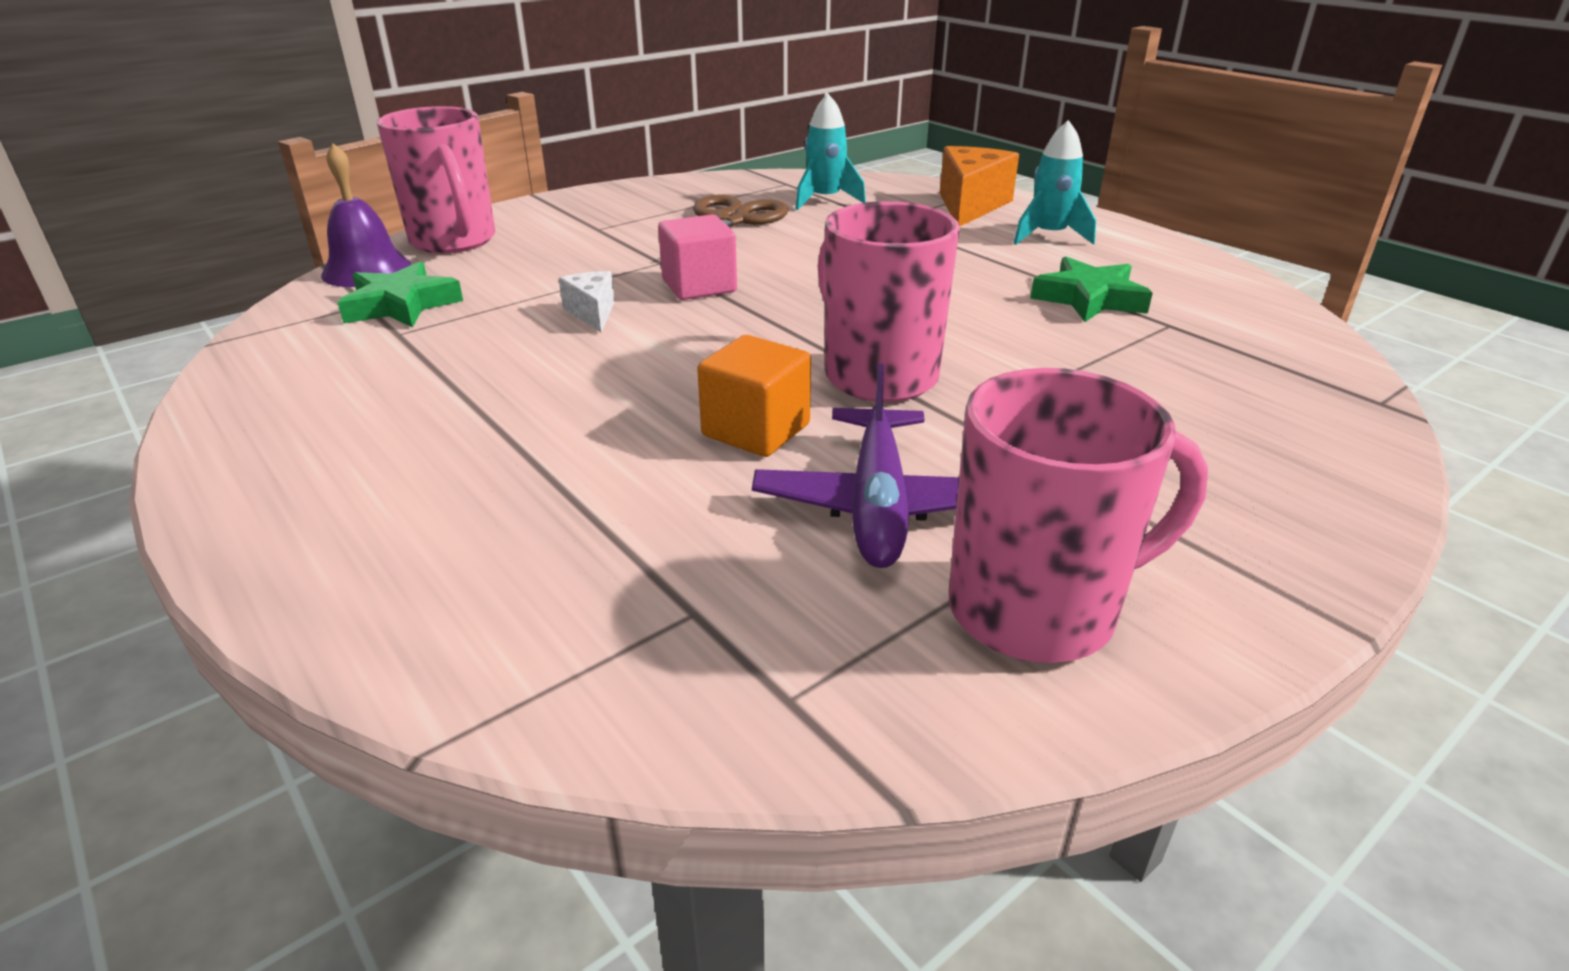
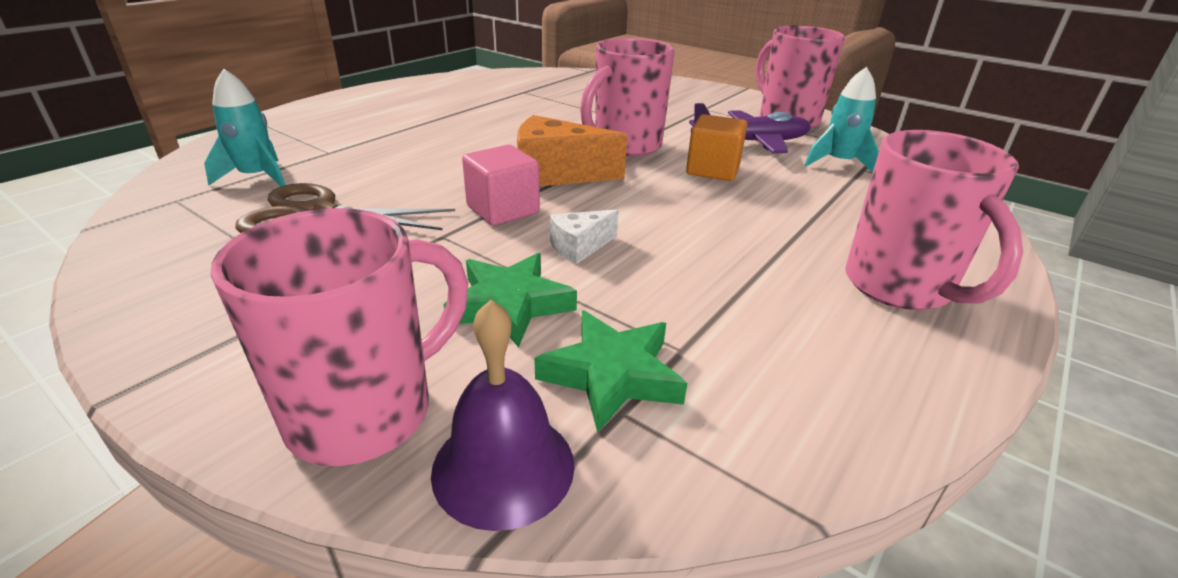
camera: 105 degrees left, 0 degrees up
(342, 476) = (900, 287): none -> pink mug
(970, 205) = (299, 126): orange cheese -> orange cheese (556, 174)
(1049, 236) = (380, 107): turquoise rocket -> turquoise rocket (839, 163)
(1089, 299) = (493, 103): green star -> green star (510, 305)

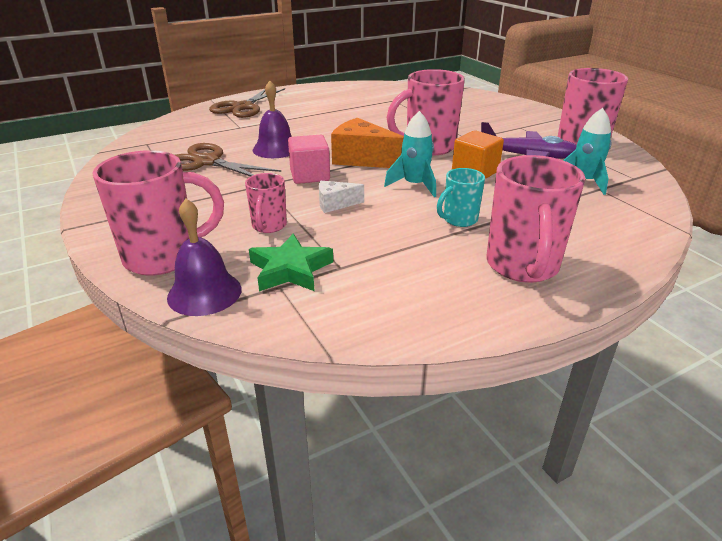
camera: 25 degrees right, 0 degrees up
(257, 177) = (192, 137): turquoise rocket -> turquoise rocket (414, 185)
(311, 122) = (243, 107): none -> brown scissors
(415, 177) = (276, 149): none -> purple bell
(510, 305) = (269, 226): green star -> pink mug
(761, 238) = (459, 220): none -> turquoise mug

